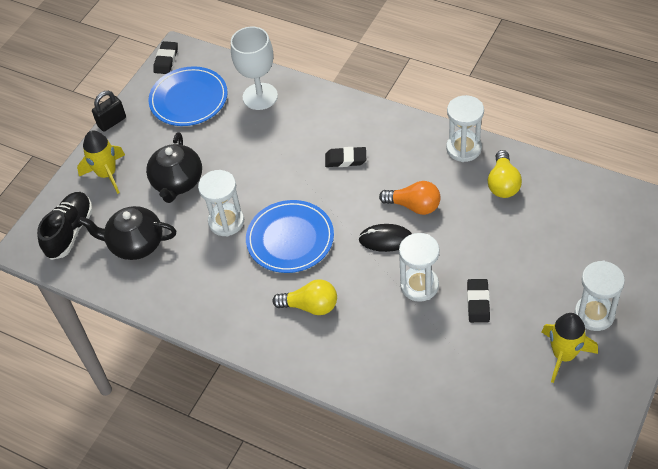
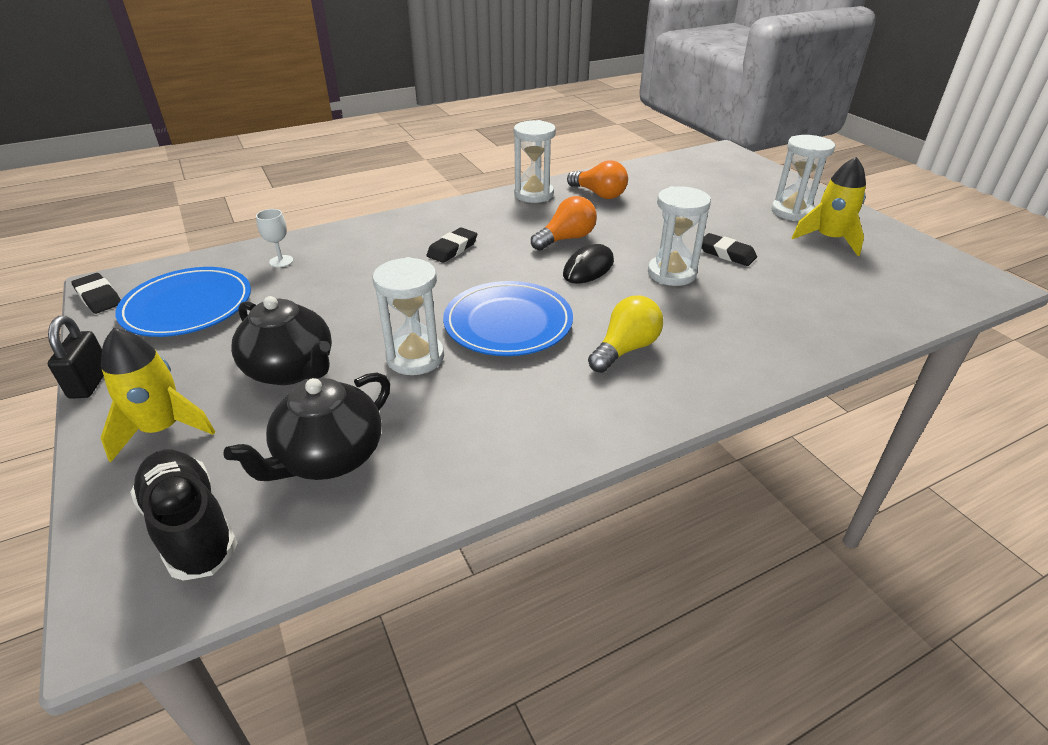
camera: 60 degrees left, 15 degrees down
(260, 96) = (281, 261): white goblet -> white goblet, size x0.46
(503, 184) = (599, 194): yellow light bulb -> orange light bulb

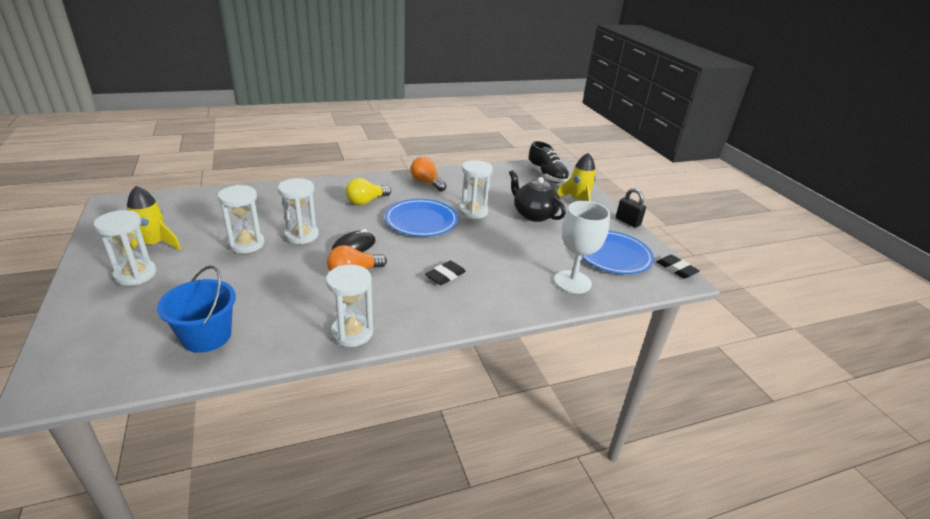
camera: 175 degrees left, 5 degrees down
(90, 382) = (627, 222): black padlock -> black padlock turned 45 degrees counterclockwise
(281, 261) = (572, 282): white goblet -> white goblet, size x2.16
(329, 457) = (506, 185): black teapot -> none
(599, 194) = (286, 323): orange light bulb -> orange light bulb (426, 183)
(656, 181) = (206, 336): none -> blue bucket
(726, 253) = (246, 244): black eraser -> white hourglass

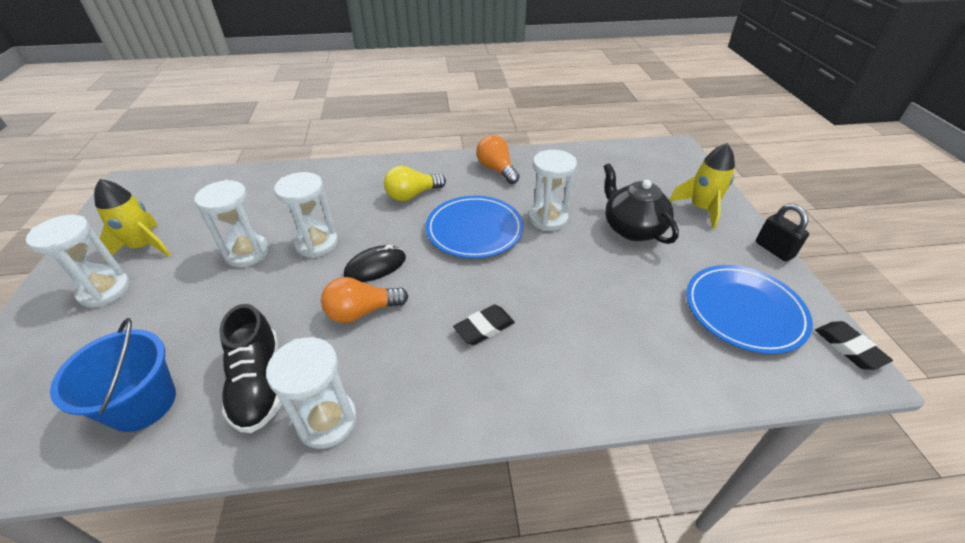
camera: 15 degrees right, 10 degrees up
(546, 176) = (661, 165): black shoe -> black shoe (259, 384)
(572, 282) = (672, 358): white goblet -> none

